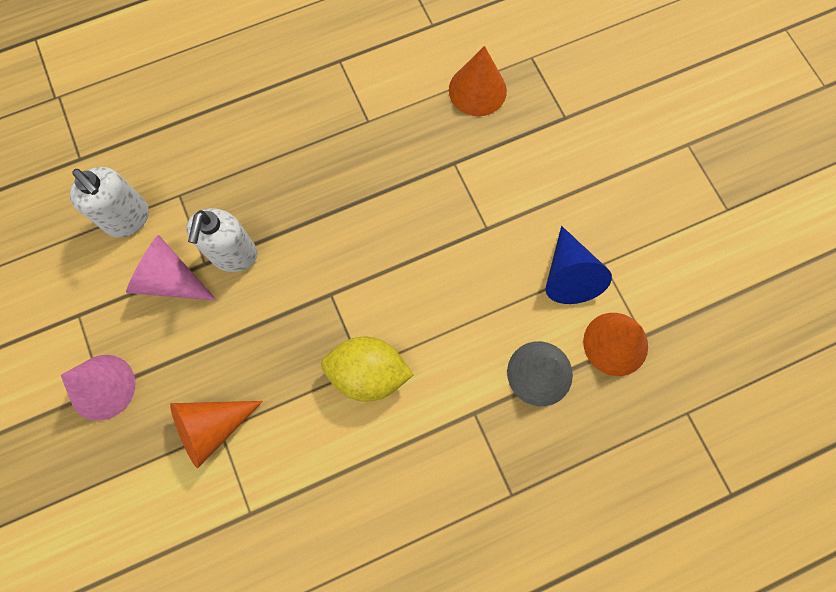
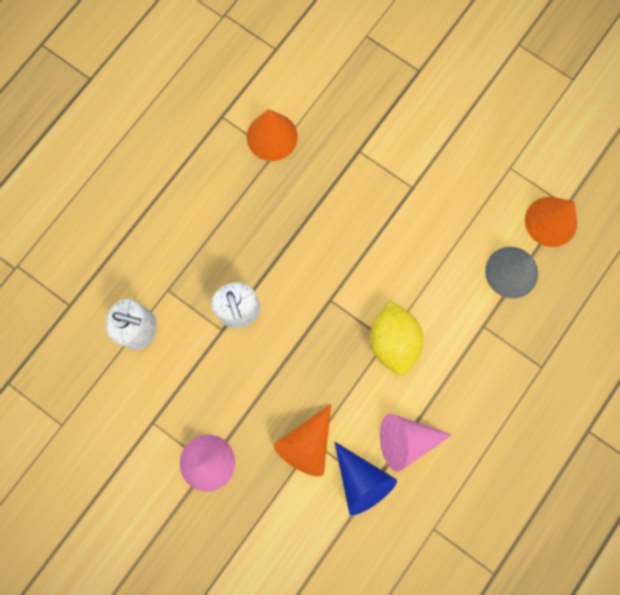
camera: 30 degrees left, 5 degrees up
(170, 280) = (204, 357): pink cone -> pink cone (406, 440)
(368, 373) = (393, 341): yellow lemon -> yellow lemon turned 75 degrees counterclockwise
(477, 90) = (342, 84): orange cone -> orange cone (272, 136)
(569, 274) = (490, 189): blue cone -> blue cone (361, 480)

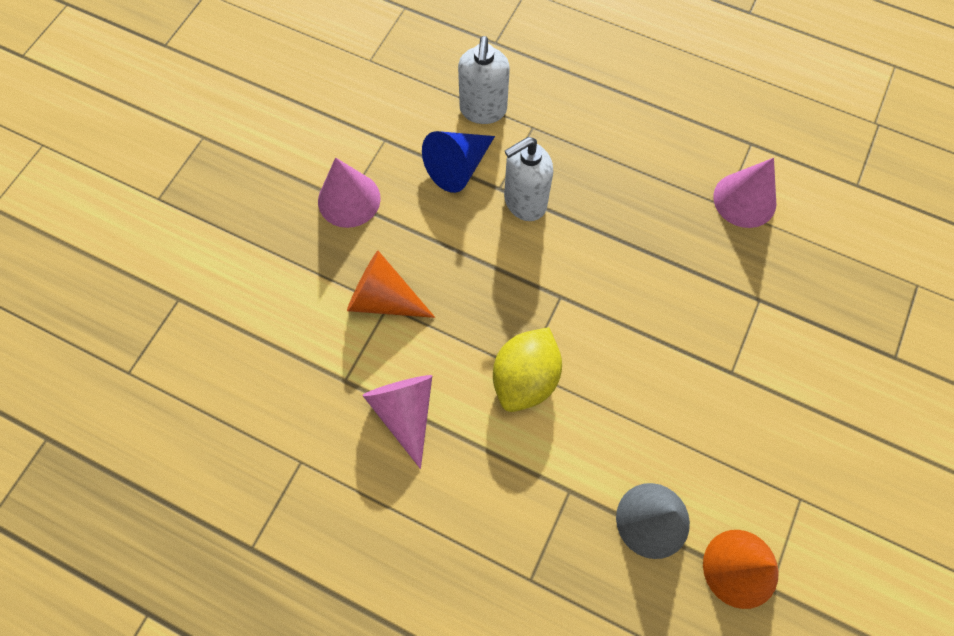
camera: 80 degrees right, 10 degrees down
(272, 136) = (744, 199): orange cone -> pink cone
(361, 480) = (349, 366): blue cone -> blue cone (458, 167)
(393, 341) = (525, 378): yellow lemon -> yellow lemon turned 45 degrees counterclockwise

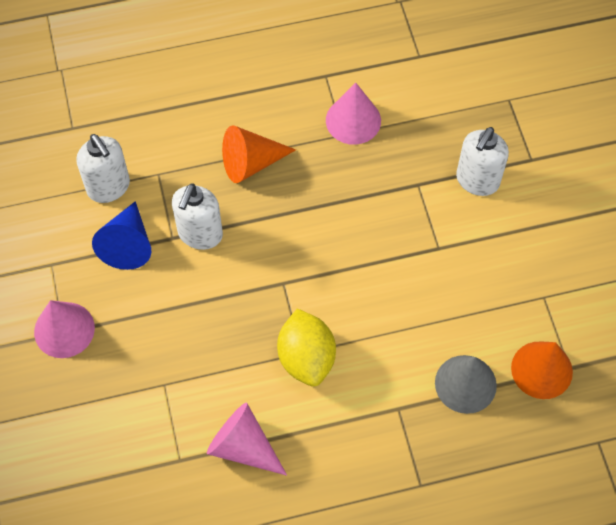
camera: 40 degrees left, 5 degrees down
(384, 299) = (157, 381): orange cone -> orange cone (251, 163)
(822, 338) = (477, 181): none -> white soap dispenser

